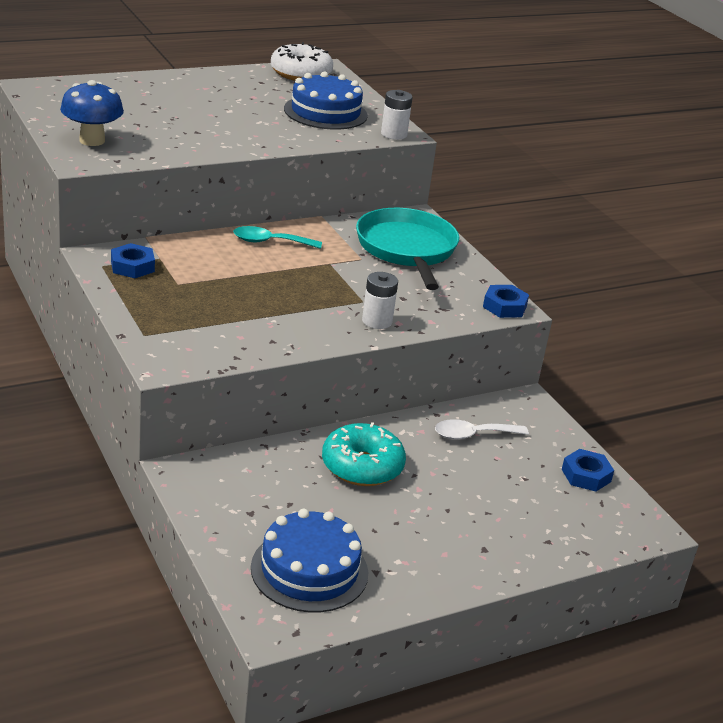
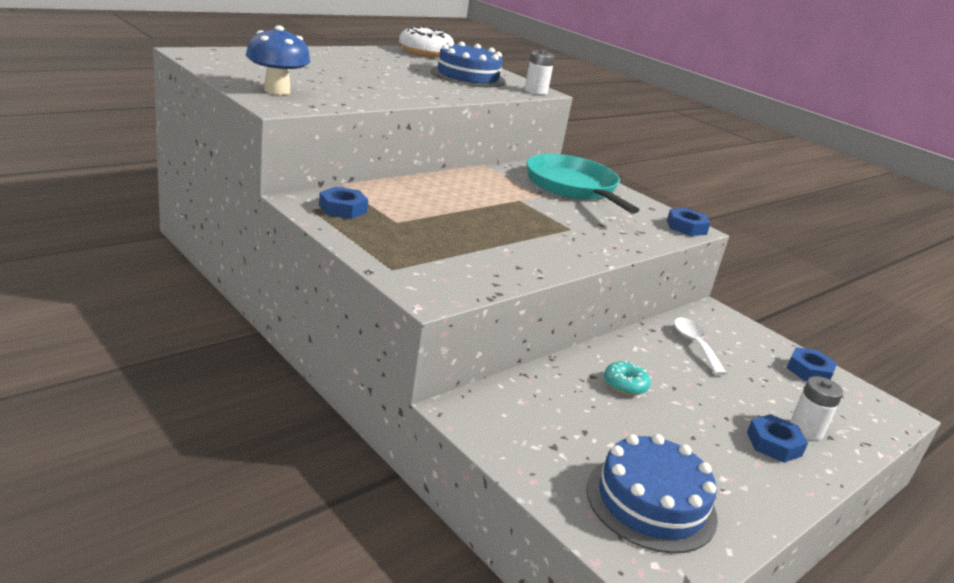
camera: 15 degrees left, 5 degrees down
(270, 242) = (456, 185): turquoise spoon -> none
(362, 466) = (625, 385): turquoise donut -> turquoise donut, size x0.54
(377, 321) = (596, 244): white battery -> white battery (806, 429)
(473, 435) = (695, 345): white spoon -> white spoon turned 105 degrees clockwise
(477, 539) = (774, 444): none -> blue nut

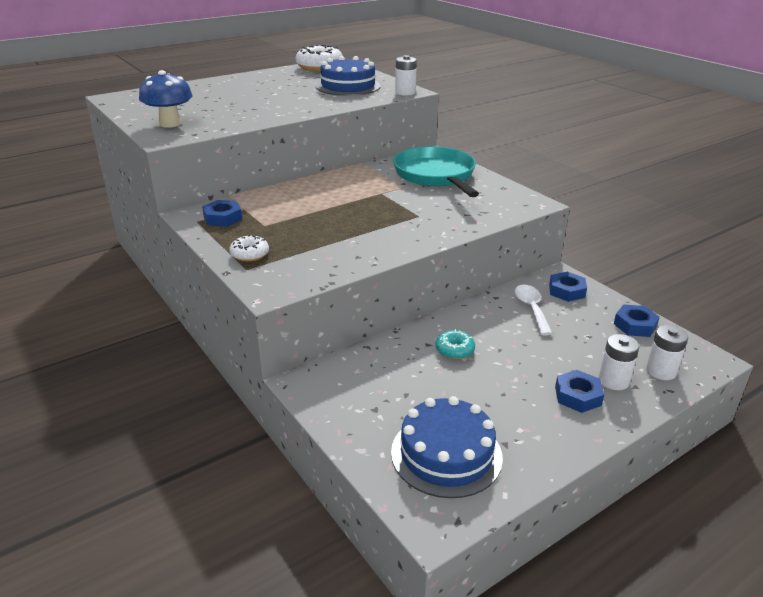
camera: 10 degrees right, 5 degrees up
(390, 253) = (250, 254): none -> white donut
(686, 227) = (529, 203): blue nut -> blue nut (566, 291)
(851, 422) = (661, 371): none -> white battery

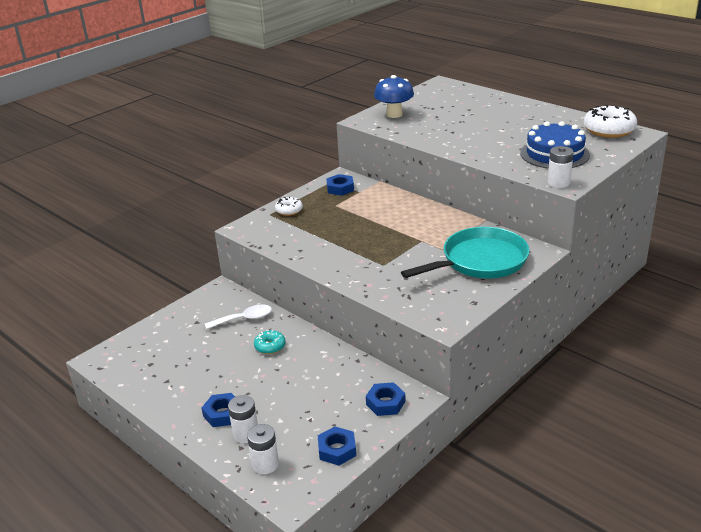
camera: 80 degrees right, 0 degrees up
(446, 454) = (155, 356): blue cake -> none
(531, 308) = (345, 382): white spoon -> white spoon (244, 319)

